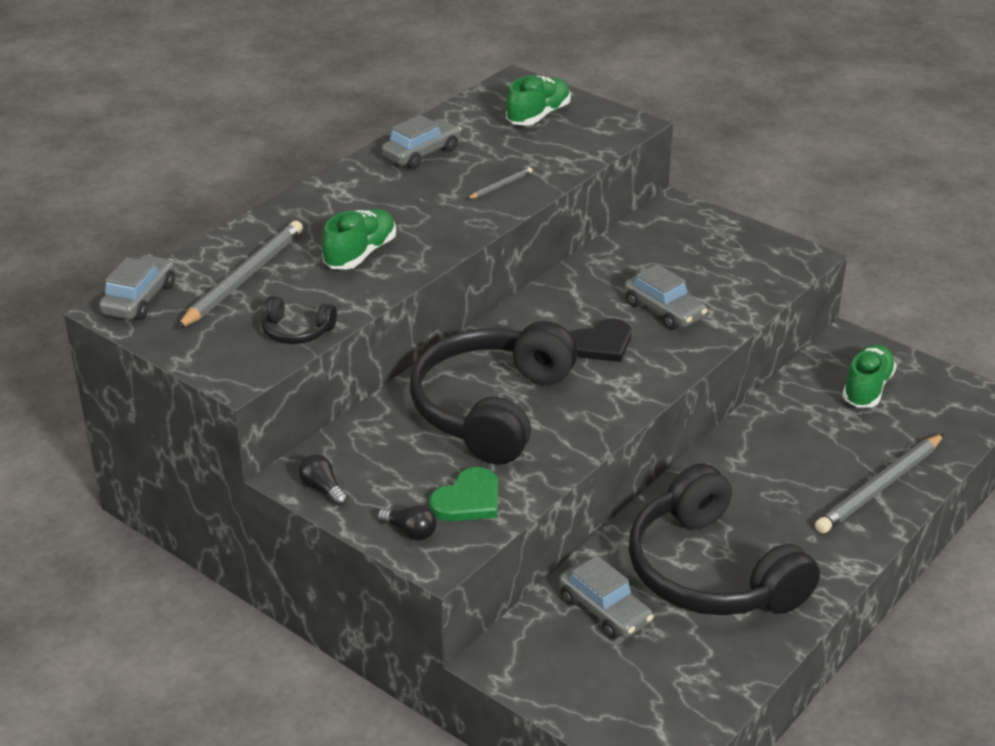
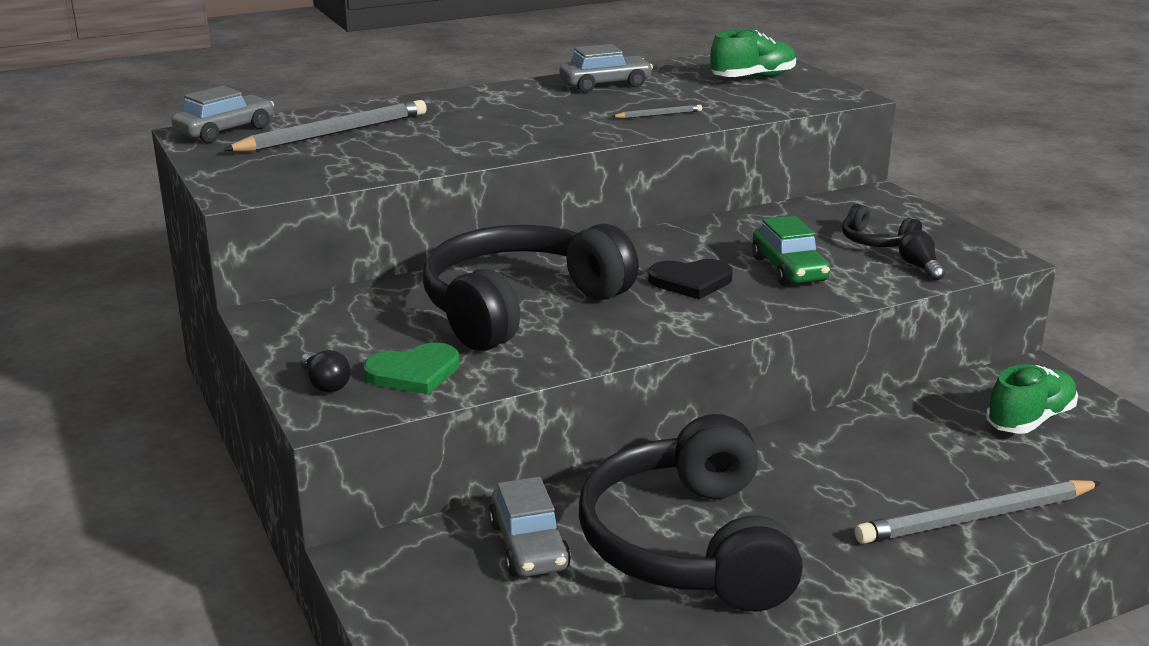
camera: 25 degrees right, 10 degrees down
(296, 331) = (333, 174): black headphones -> black headphones (875, 241)
(323, 489) = (280, 330): black light bulb -> black light bulb (920, 267)
(360, 254) = (462, 136): green shoe -> none
(664, 310) = (789, 269): grey car -> green car

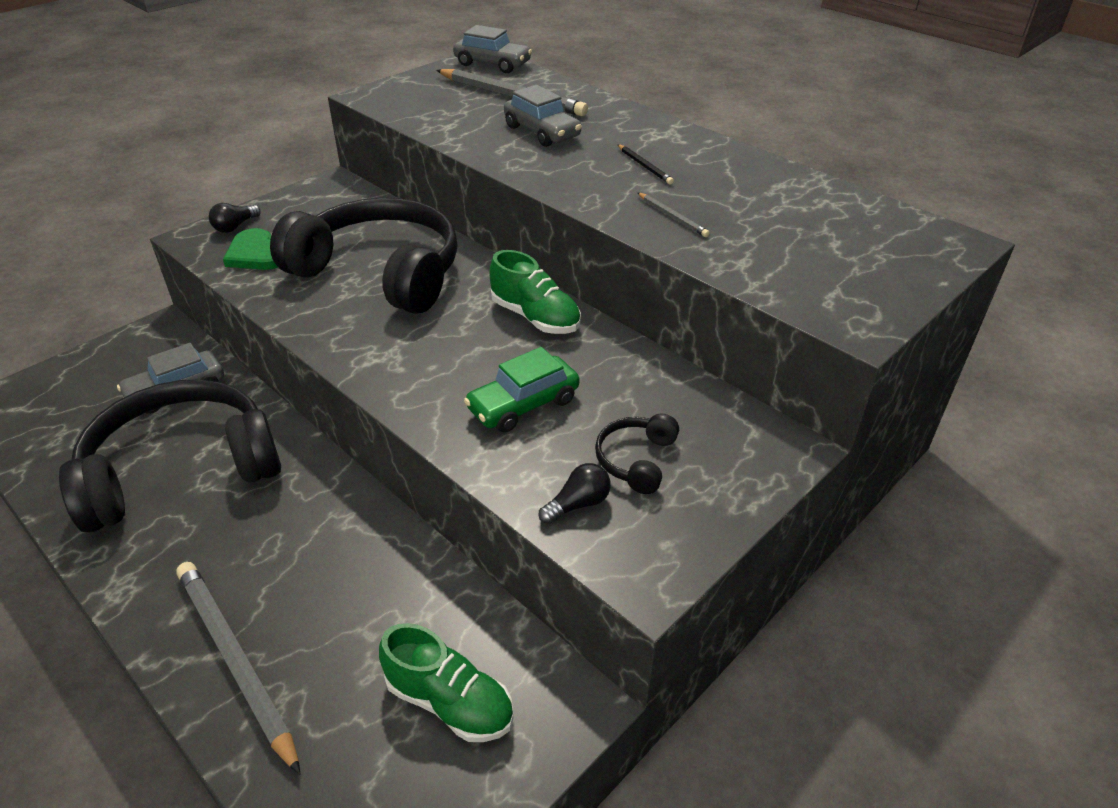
camera: 70 degrees right, 15 degrees up
(557, 109) = (644, 166): none -> black pencil
(605, 85) = (744, 175): grey car -> grey car (542, 132)
(691, 281) = (466, 348): black heart -> none
(753, 78) = (861, 252): green shoe -> green shoe (535, 317)

